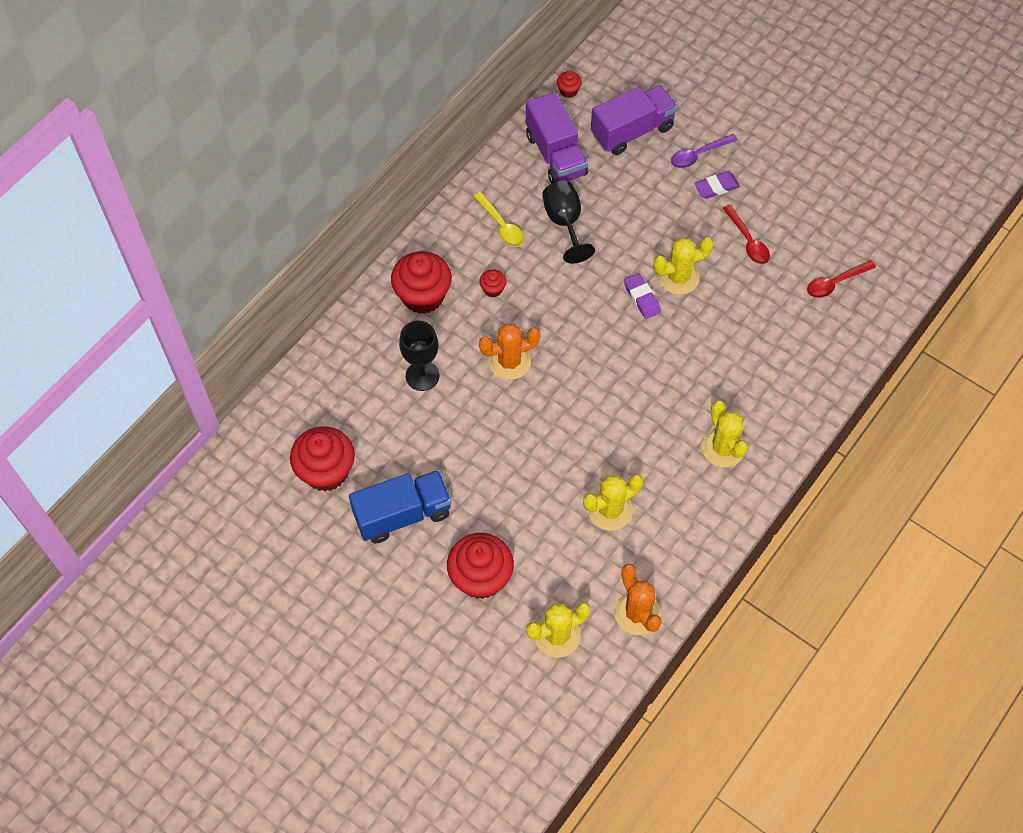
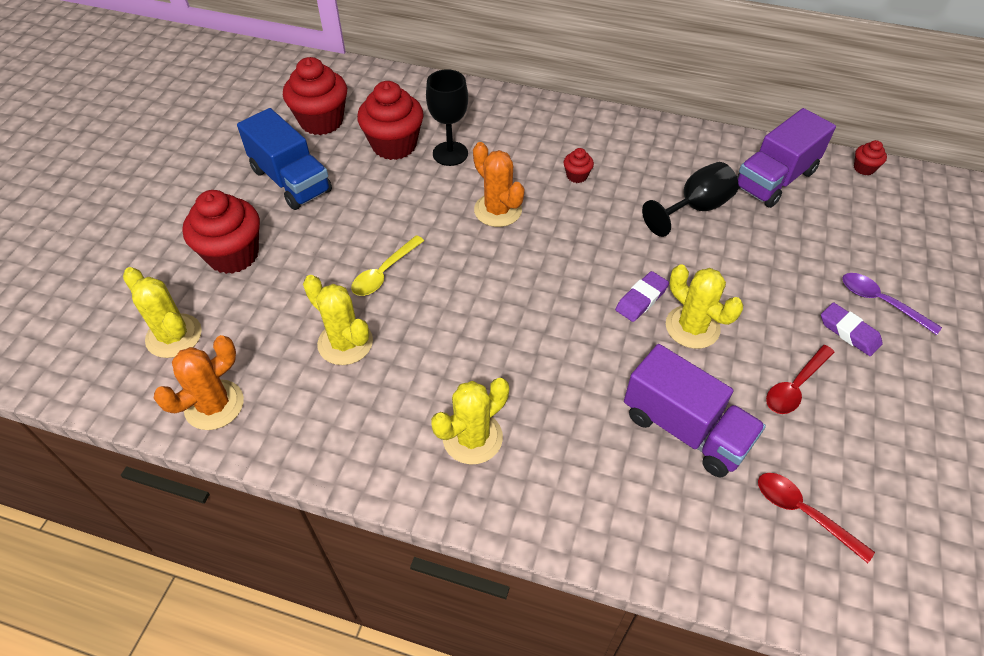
camera: 70 degrees right, 10 degrees down
(423, 296) = (539, 131): red cupcake -> red cupcake (394, 145)
(501, 225) = (657, 162): yellow spoon -> yellow spoon (384, 273)
(632, 131) = (859, 232): purple truck -> purple truck (685, 429)

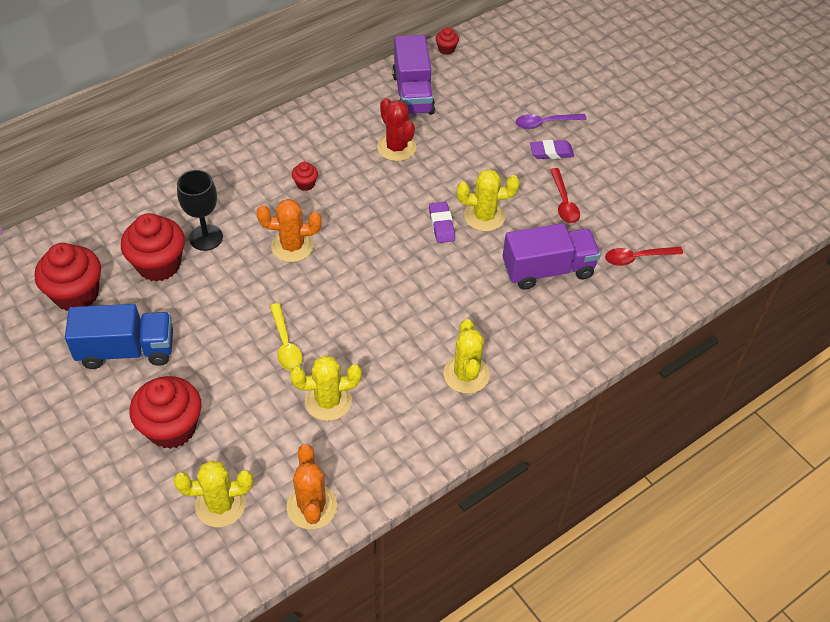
camera: 55 degrees left, 0 degrees up
(695, 208) = (396, 147): black goblet -> red cactus

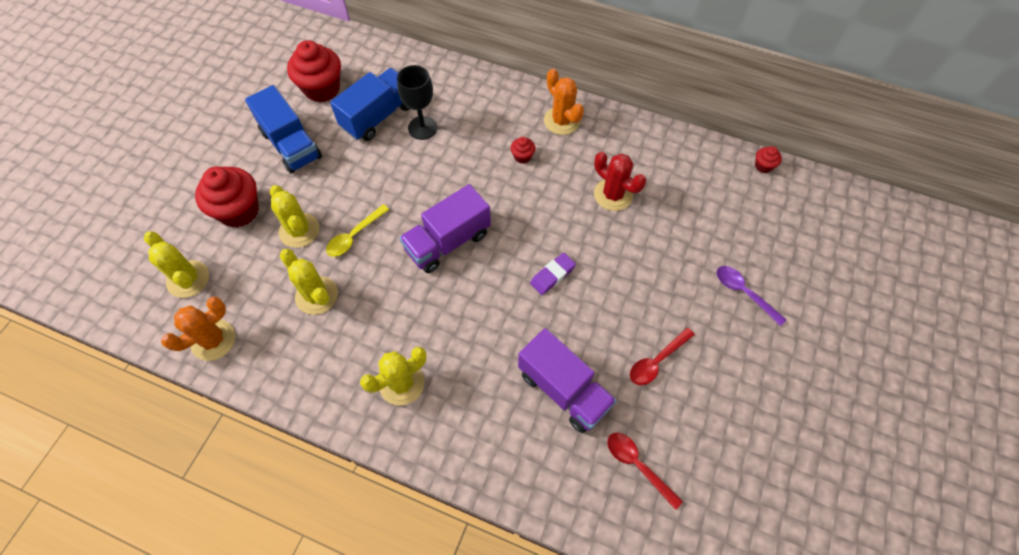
camera: 60 degrees right, 10 degrees up
(159, 265) = (378, 116): red cupcake -> blue truck
(292, 246) = (452, 185): orange cactus -> orange cactus (562, 121)
(396, 147) = (613, 195): red cactus -> red cactus turned 75 degrees counterclockwise
(412, 94) = (685, 171): purple truck -> purple truck (448, 242)
(484, 216) = (588, 303): yellow cactus -> yellow cactus (299, 230)
(551, 152) = (711, 317): purple eraser -> none

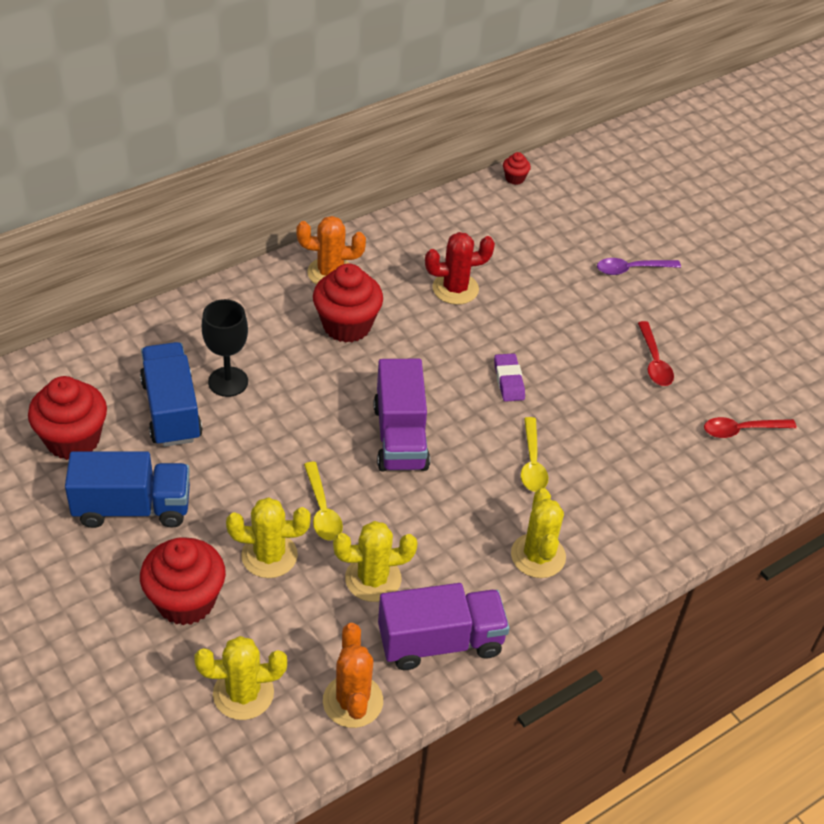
camera: 60 degrees left, 15 degrees down
(485, 333) = (532, 463): none -> yellow spoon
(522, 156) = (347, 325): red cupcake -> red cupcake, size x2.22
(563, 389) = (635, 439): purple truck -> purple truck (440, 642)

